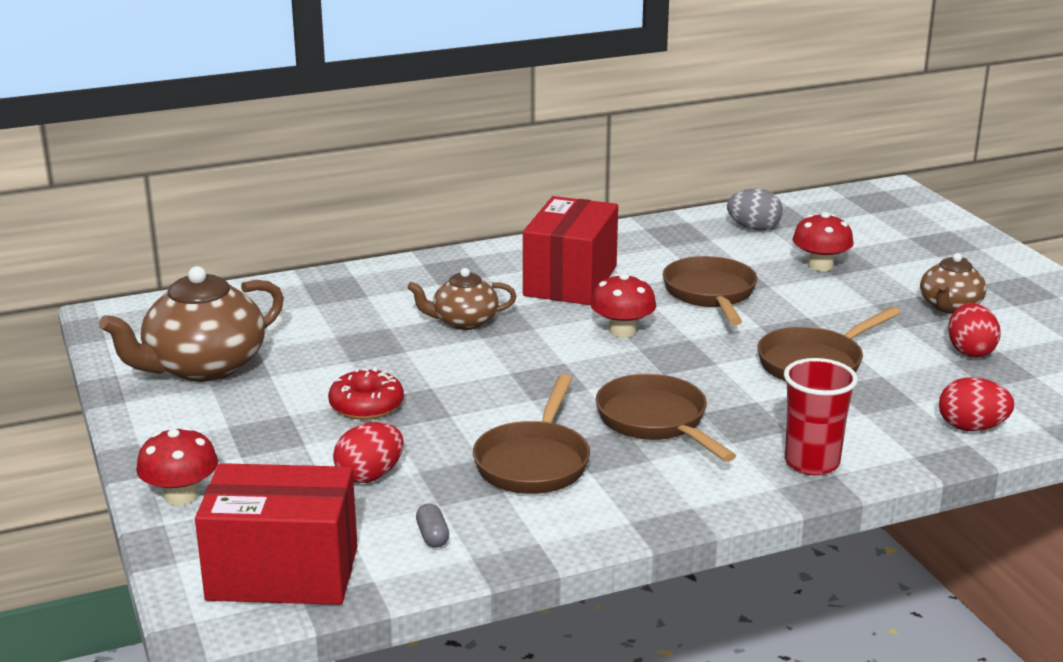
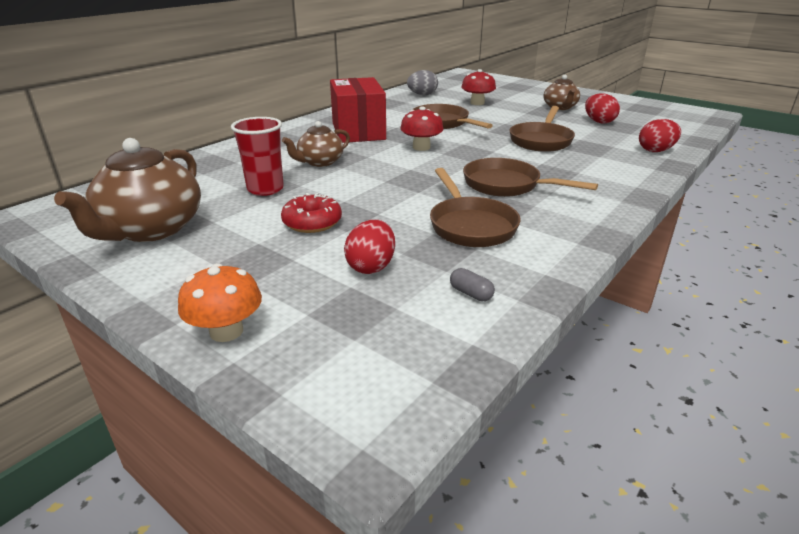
camera: 30 degrees left, 5 degrees up
(181, 496) = (226, 331): red mushroom -> orange mushroom
(283, 573) = (392, 366): red box -> none
(812, 463) = (617, 184): red cup -> red cup (265, 189)

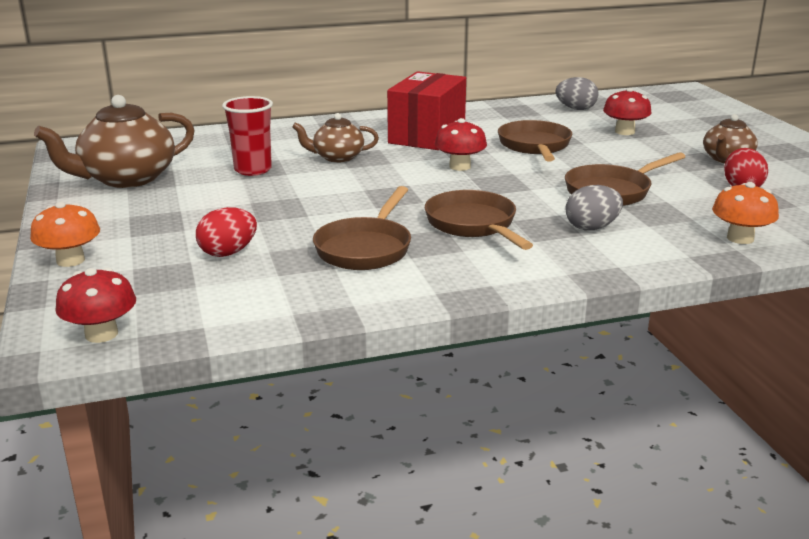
camera: 35 degrees right, 5 degrees down
(312, 222) = (243, 207): red donut -> none
(395, 396) = (101, 334): none -> red mushroom
(471, 293) = (265, 296): grey capsule -> none
(575, 166) = (591, 228): none -> grey egg
(656, 151) = (740, 238): red egg -> orange mushroom

